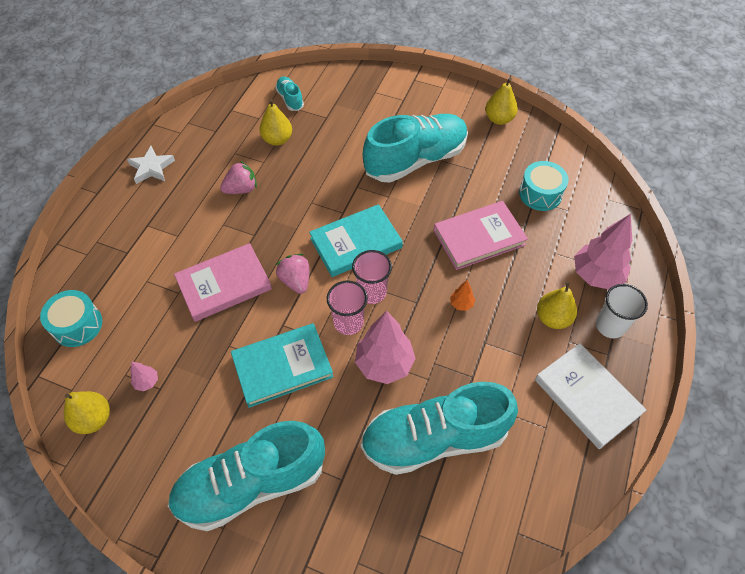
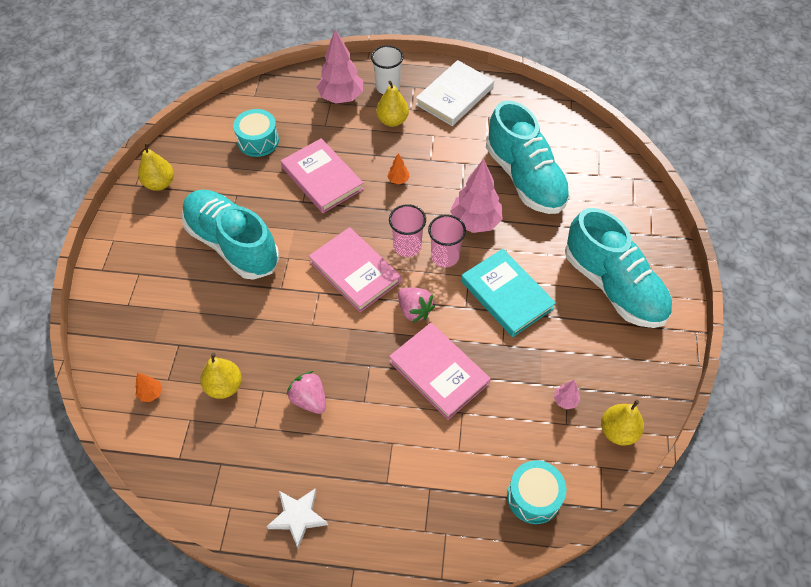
camera: 105 degrees left, 0 degrees up
(290, 99) = (151, 393): turquoise shoe -> orange tree
(296, 281) = (414, 310): pink strawberry -> pink strawberry turned 90 degrees counterclockwise
(356, 243) = (355, 272): turquoise book -> pink book

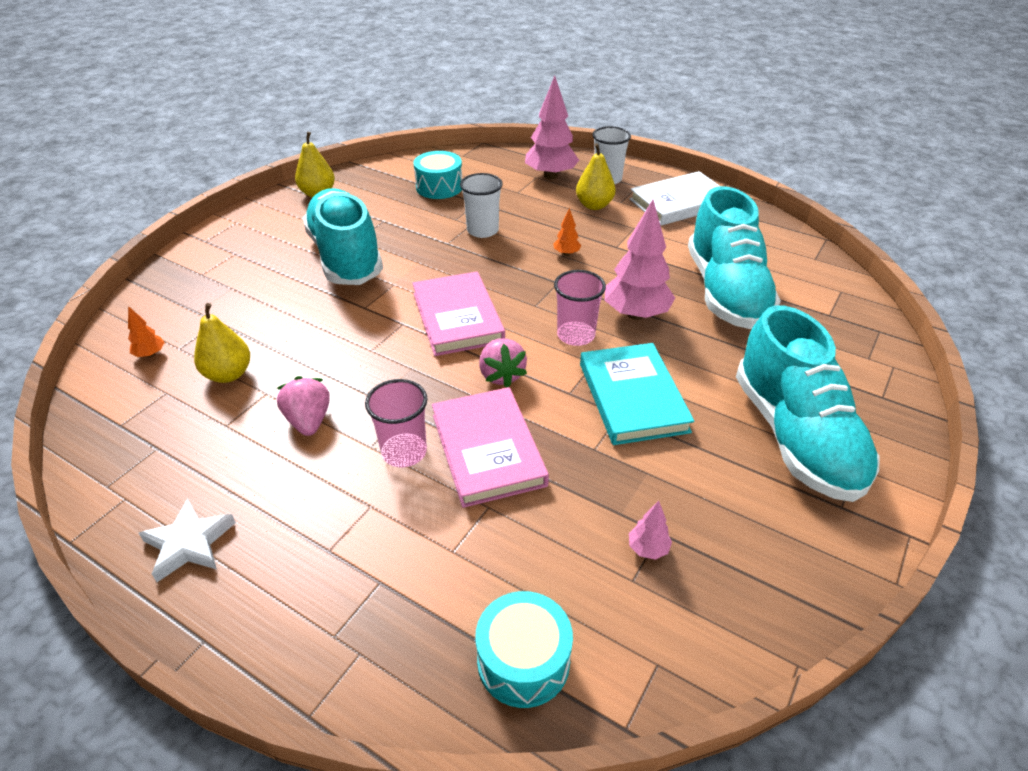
camera: 25 degrees right, 15 degrees down
(322, 178) = (482, 230): pink book -> white cup
(407, 246) = (536, 312): pink cup -> pink cup (404, 452)
(618, 431) = (712, 624): yellow pear -> none

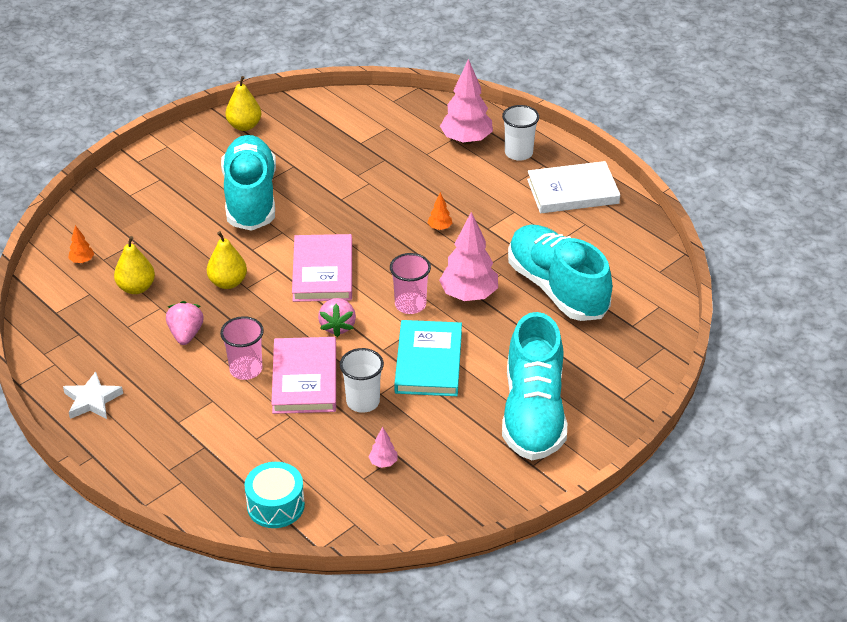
camera: 15 degrees right, 0 degrees up
(439, 187) = (356, 136): turquoise drum -> none
(482, 230) = (377, 191): white cup -> white cup (363, 401)
(594, 205) = (490, 181): yellow pear -> yellow pear (228, 282)
(725, 291) = (557, 288): turquoise shoe -> turquoise shoe turned 135 degrees clockwise

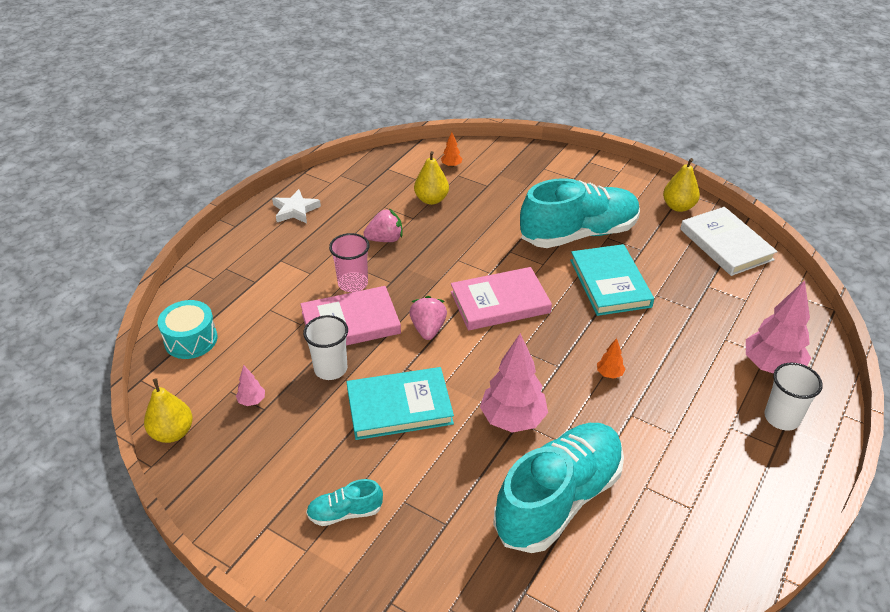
camera: 75 degrees right, 0 degrees up
(228, 282) = (459, 247): yellow pear -> yellow pear (172, 433)
(329, 197) = (610, 283): none -> turquoise book
(337, 326) = (428, 329): pink strawberry -> pink strawberry turned 105 degrees clockwise
(410, 304) = (479, 375): pink cup -> none
(533, 413) = (345, 513): turquoise shoe -> turquoise shoe, size x0.43
(572, 191) = (745, 484): white book -> white book (726, 244)

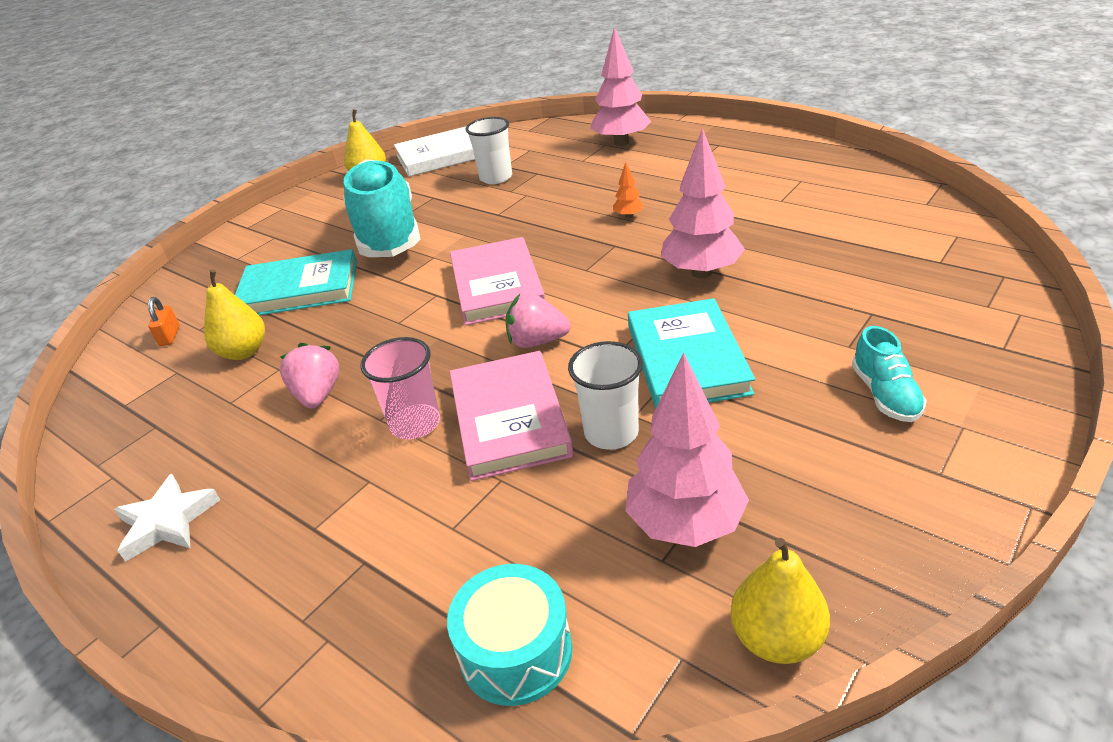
camera: 80 degrees left, 5 degrees down
(252, 401) = (685, 524): pink tree -> pink tree, size x2.25
(451, 165) = (170, 336): orange tree -> orange padlock
(558, 499) = (812, 244): turquoise shoe -> none
(610, 283) = (483, 215): turquoise book -> turquoise book (299, 289)
(782, 418) = (685, 141): white cup -> white cup (496, 178)

